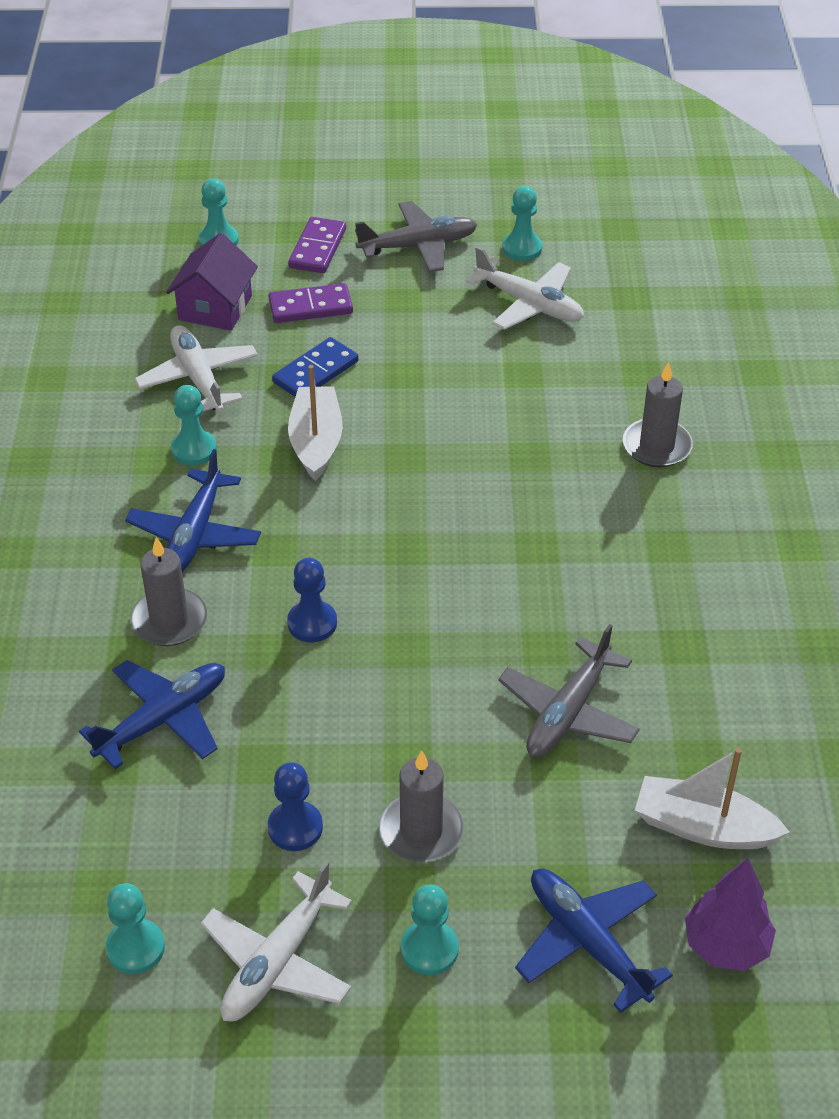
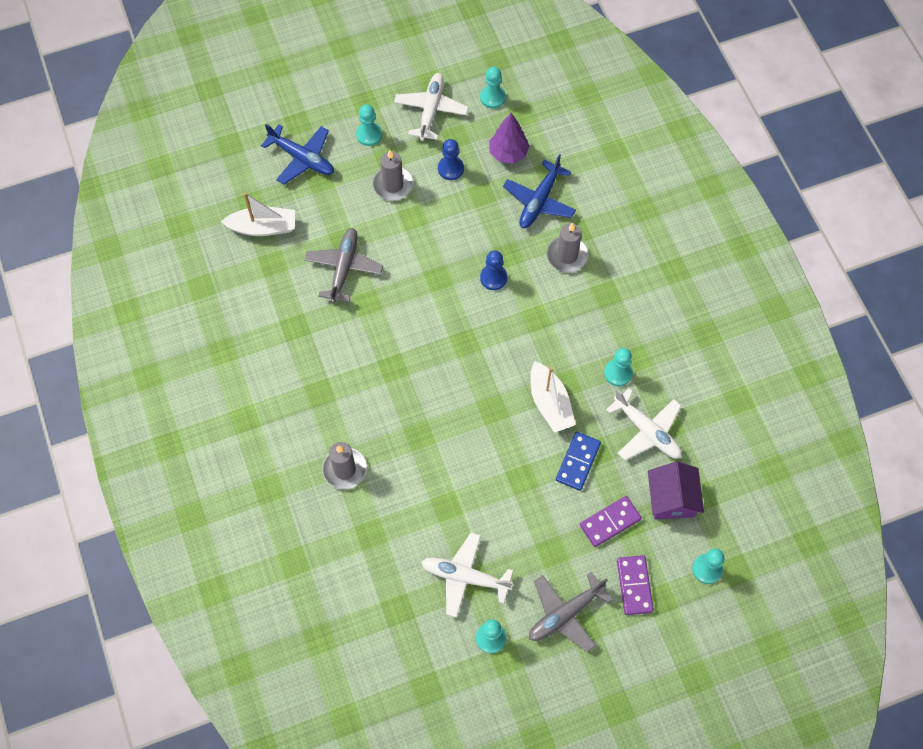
camera: 160 degrees right, 20 degrees up
(195, 534) = (584, 313): blue plane -> none
(726, 946) = (241, 175): purple tree -> purple tree (508, 153)

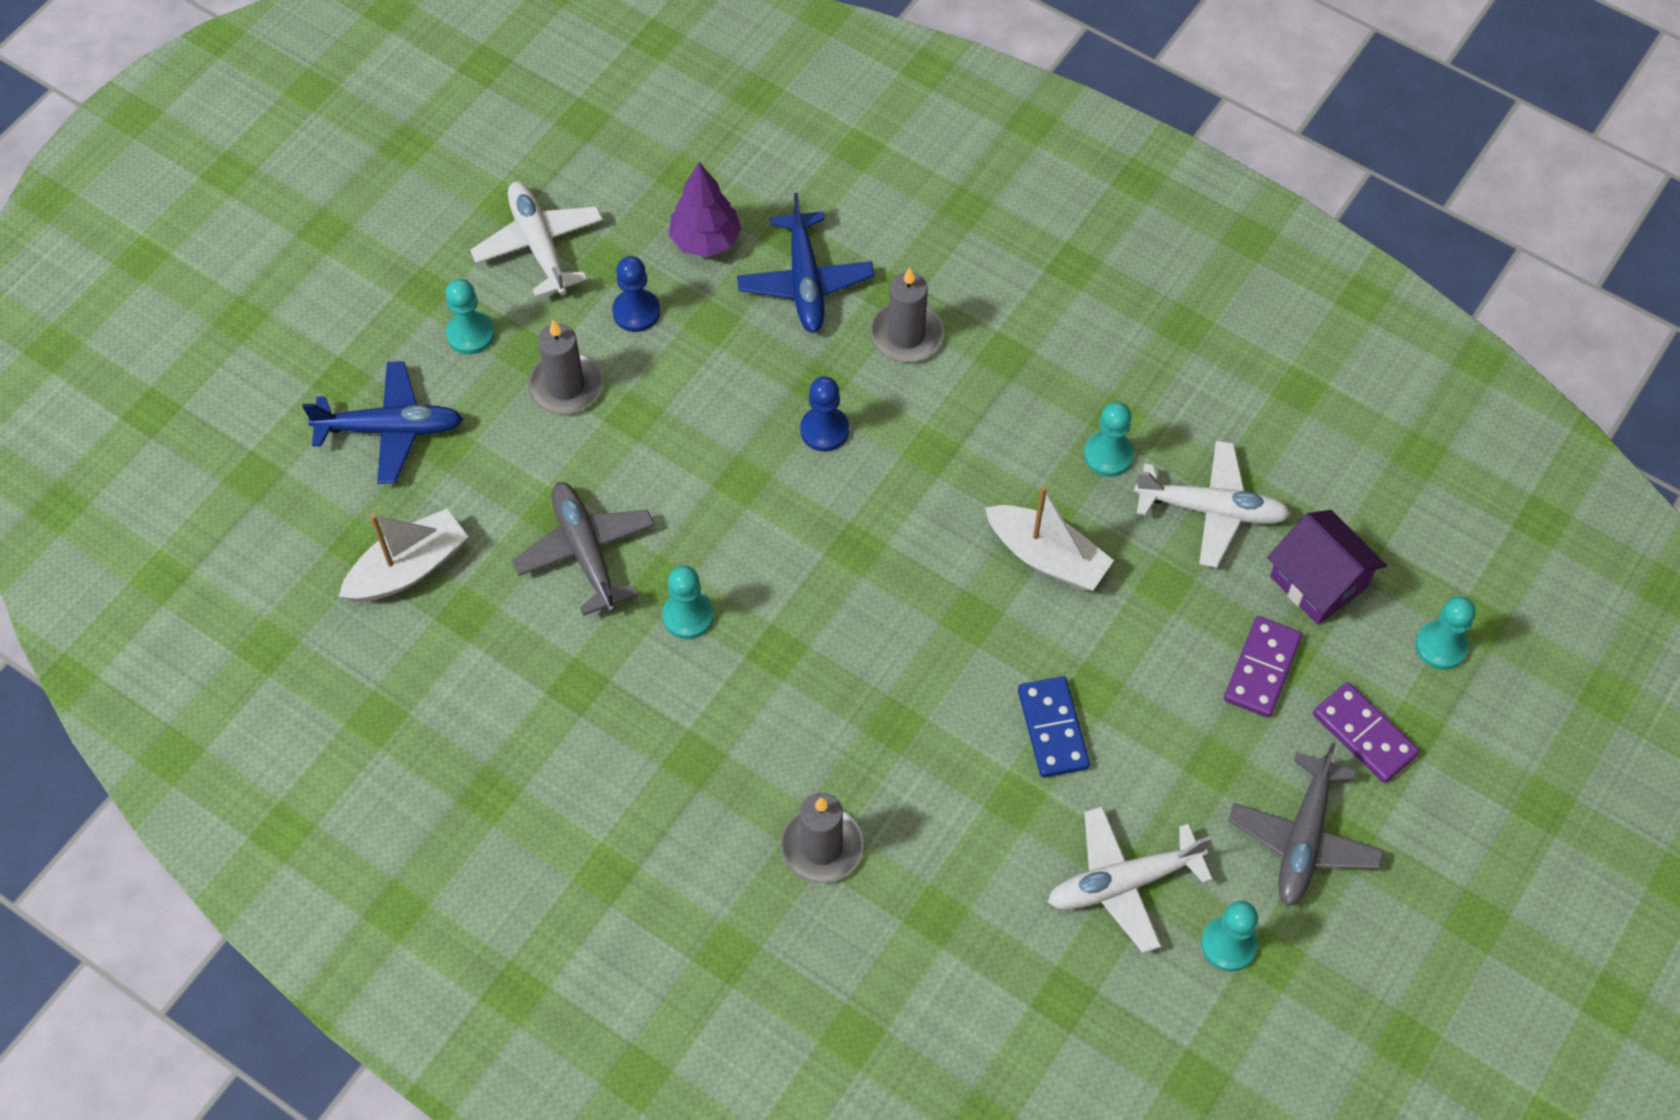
camera: 35 degrees left, 5 degrees down
(492, 97) = (619, 175): turquoise pawn -> turquoise pawn (688, 616)
(578, 462) = (1151, 614): blue domino -> blue domino (1053, 729)

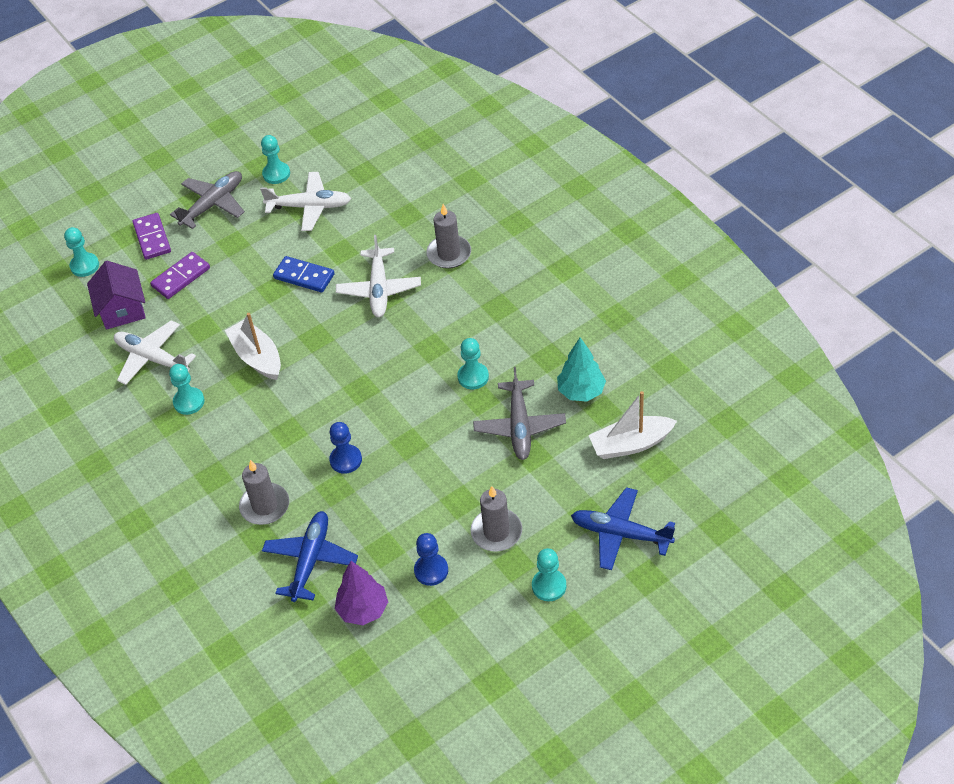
camera: 155 degrees left, 10 degrees down
(508, 636) = (581, 392): none -> turquoise tree
(539, 245) = (480, 640): white plane -> white plane (379, 289)
(1053, 729) = (304, 276): blue domino -> blue domino turned 75 degrees counterclockwise

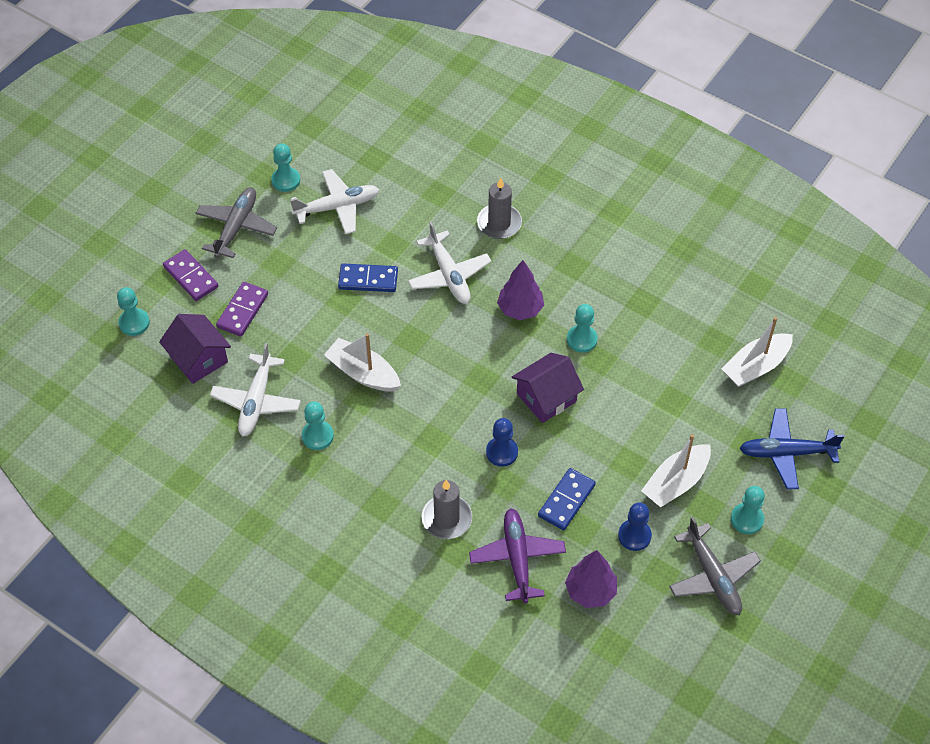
camera: 25 degrees left, 5 degrees up
(152, 358) = (256, 401): white plane -> white plane turned 90 degrees counterclockwise
(310, 560) = (517, 558): blue plane -> purple plane
(383, 520) = (566, 501): none -> blue domino
(412, 421) = (546, 397): none -> purple house
(429, 335) = (520, 309): none -> purple tree
(496, 532) = (676, 482): grey candle -> white boat
(519, 426) = (648, 376): grey plane -> grey plane (713, 576)
(581, 392) = (688, 328): turquoise tree -> none

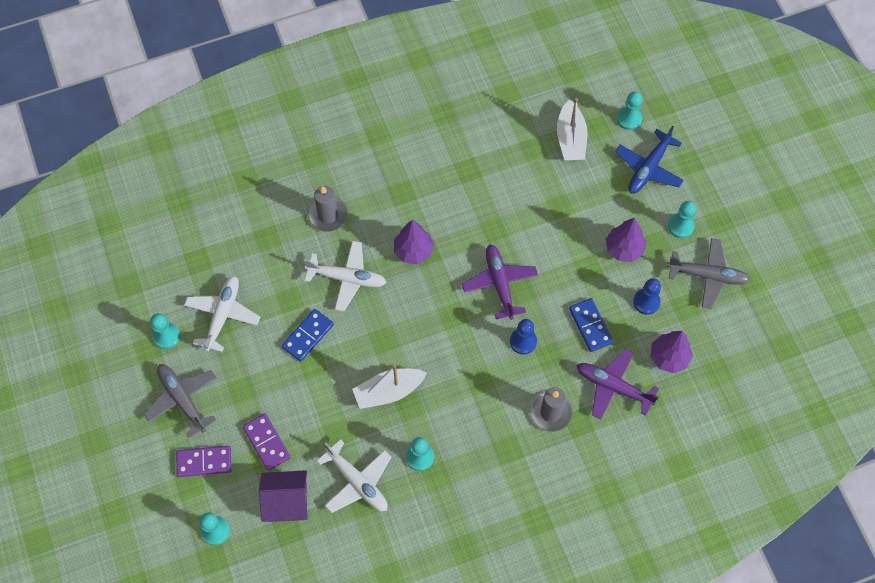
camera: 55 degrees left, 10 degrees up
(546, 397) = (499, 283): purple house -> purple plane
(582, 339) = (469, 229): turquoise pawn -> turquoise pawn (629, 119)
(676, 482) = (624, 249): white boat -> purple tree

